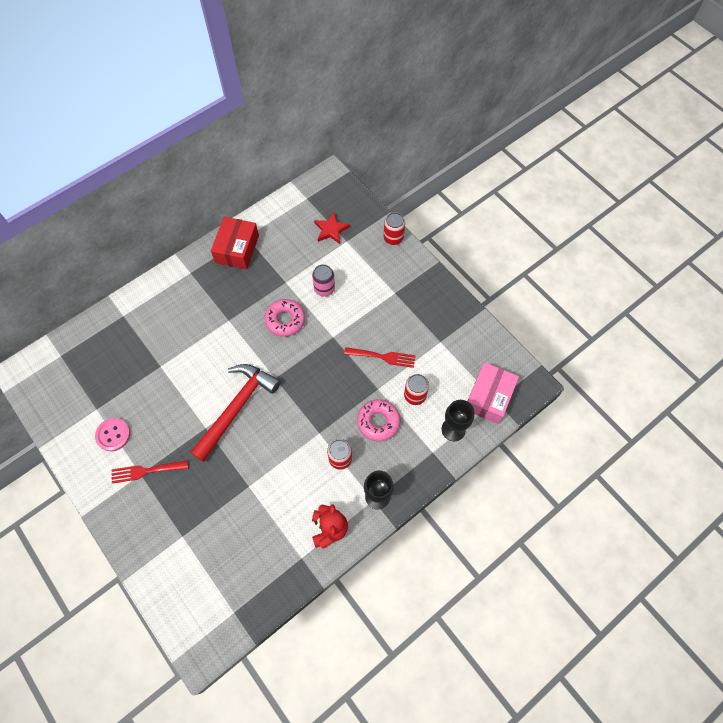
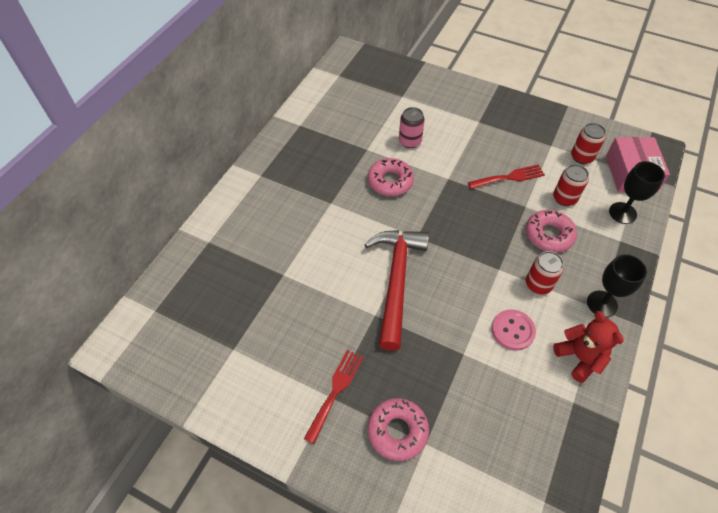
camera: 25 degrees left, 10 degrees down
(113, 435) = (271, 368): pink button -> pink button (513, 330)
(146, 471) = (335, 391): red fork -> red fork turned 150 degrees clockwise
(169, 519) = (397, 431): none -> pink donut
(237, 249) = (297, 138): red box -> none
(331, 230) = (381, 92): red star -> none
(393, 238) = (444, 80): red can -> red can (582, 157)

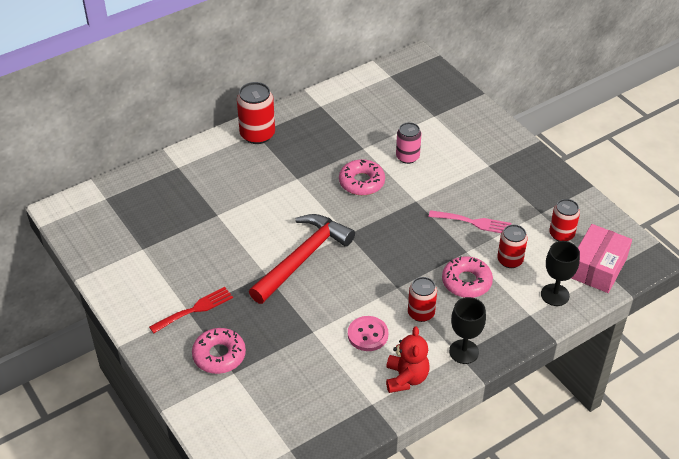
camera: 30 degrees right, 10 degrees down
(263, 175) = (257, 134): none -> red can
(509, 177) = (474, 222): red fork -> pink fork

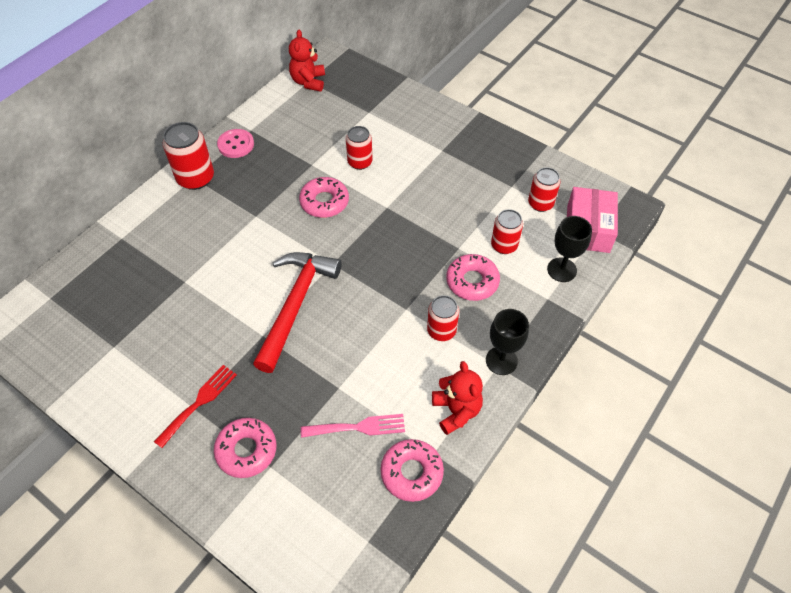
camera: 20 degrees left, 10 degrees up
(347, 412) = (411, 472): none -> pink donut
(367, 334) = (397, 373): pink button -> pink button (236, 144)
(389, 76) = (308, 82): none -> red teddy bear
(407, 157) = (360, 162): pink can -> red can
(474, 222) = (453, 215): pink fork -> pink fork (358, 427)

